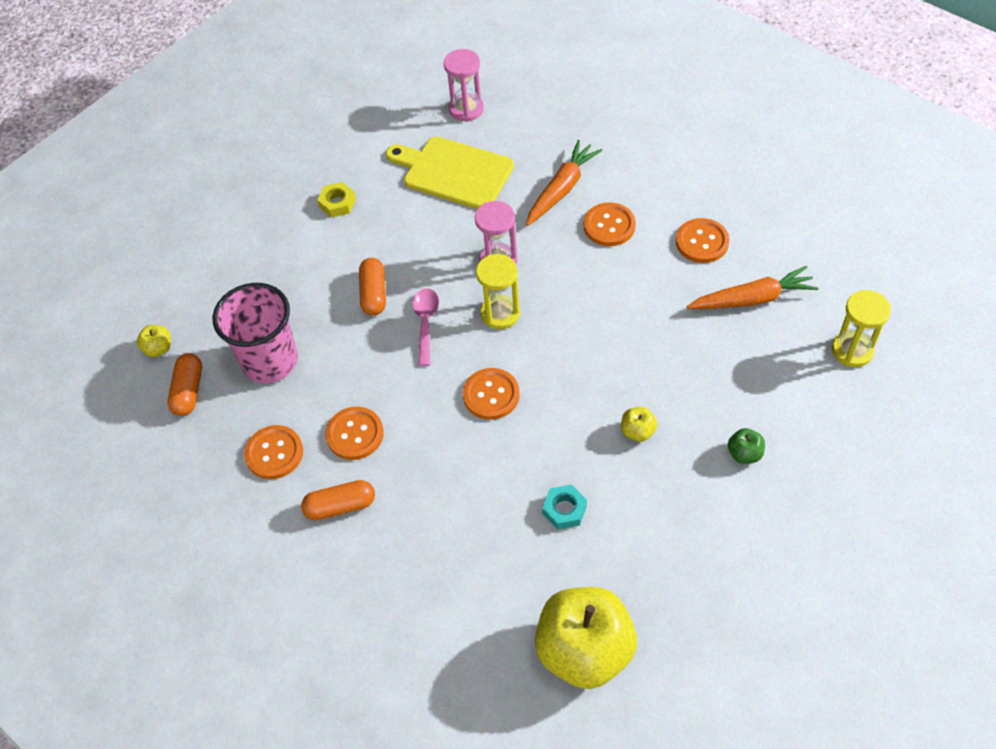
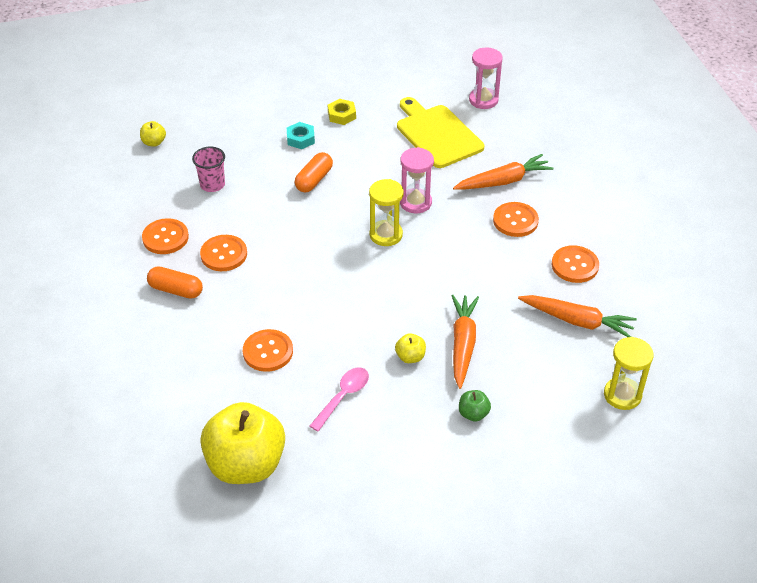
camera: 30 degrees right, 10 degrees down
(188, 391) = (149, 175): orange capsule -> none
(270, 361) = (212, 185): pink cup -> pink cup, size x0.55
(426, 323) = (331, 214): pink spoon -> pink spoon (343, 396)
(491, 395) = (332, 280): orange button -> orange button (268, 352)
(564, 510) = (314, 375): turquoise nut -> turquoise nut (300, 139)
(673, 387) = (462, 344): none -> orange carrot

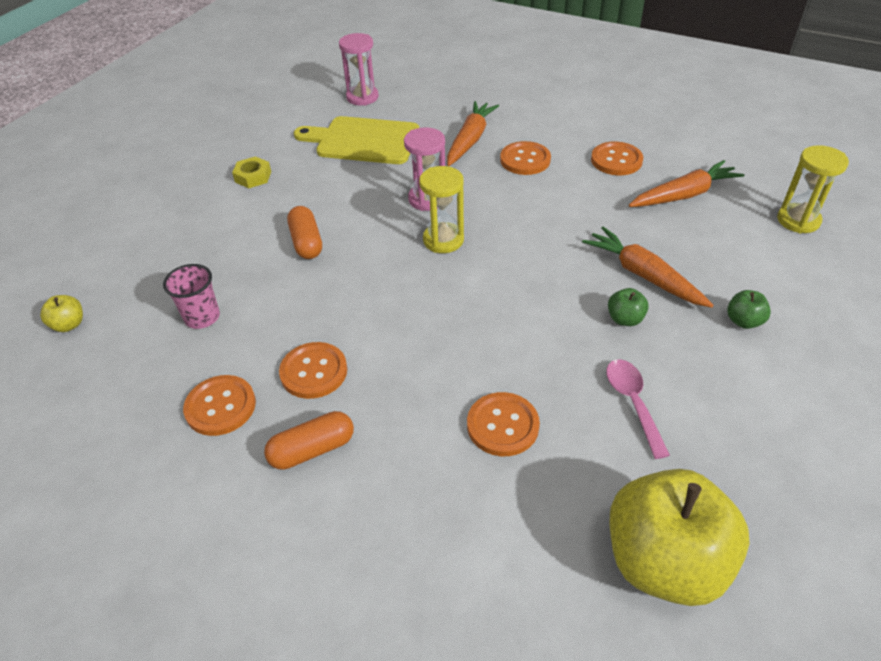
camera: 45 degrees left, 0 degrees up
(300, 139) = (240, 218): turquoise nut -> none
(410, 357) = (625, 319): yellow apple -> green apple

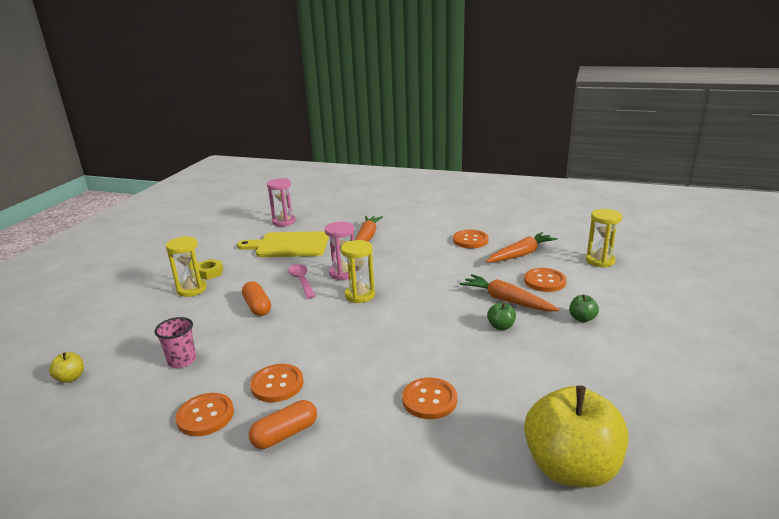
camera: 10 degrees left, 20 degrees down
(227, 202) = (192, 289): none -> yellow hourglass
(525, 160) = (407, 245): orange button -> orange button (544, 281)
(633, 403) = (520, 374): pink spoon -> pink spoon (301, 281)

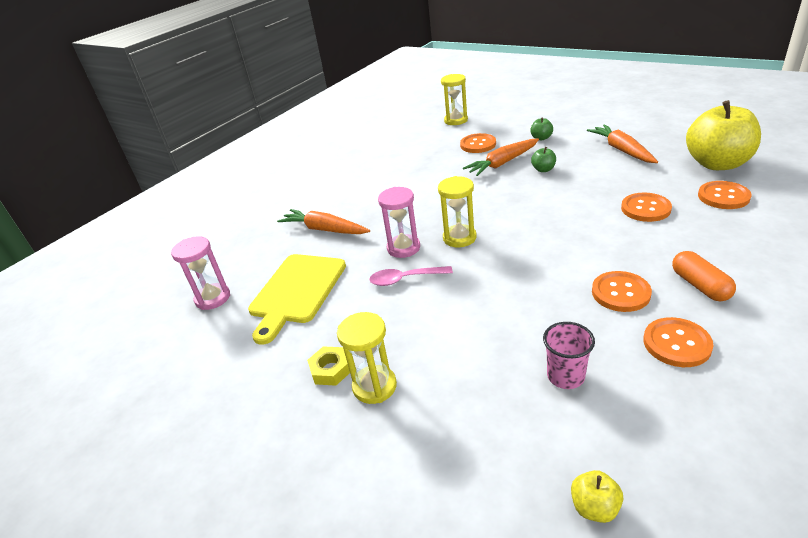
camera: 70 degrees left, 10 degrees up
(257, 307) = (453, 314): orange capsule -> none
(470, 240) = (378, 169): orange button -> orange button (723, 196)
(521, 254) = (424, 149): orange carrot -> orange carrot (621, 150)

